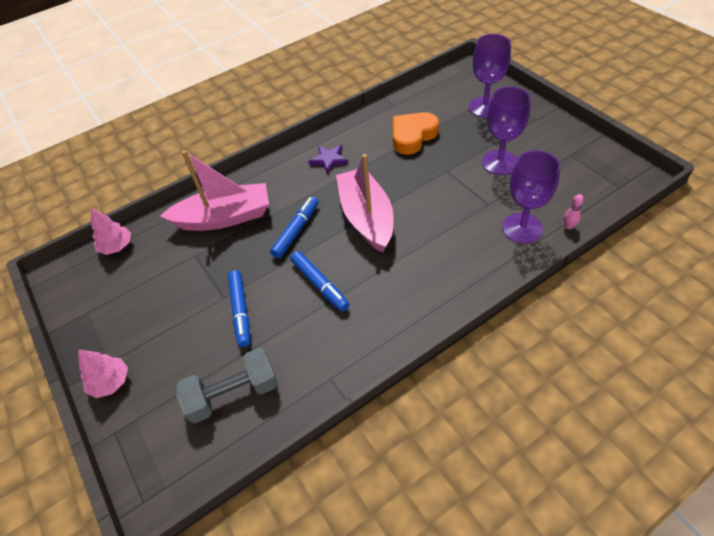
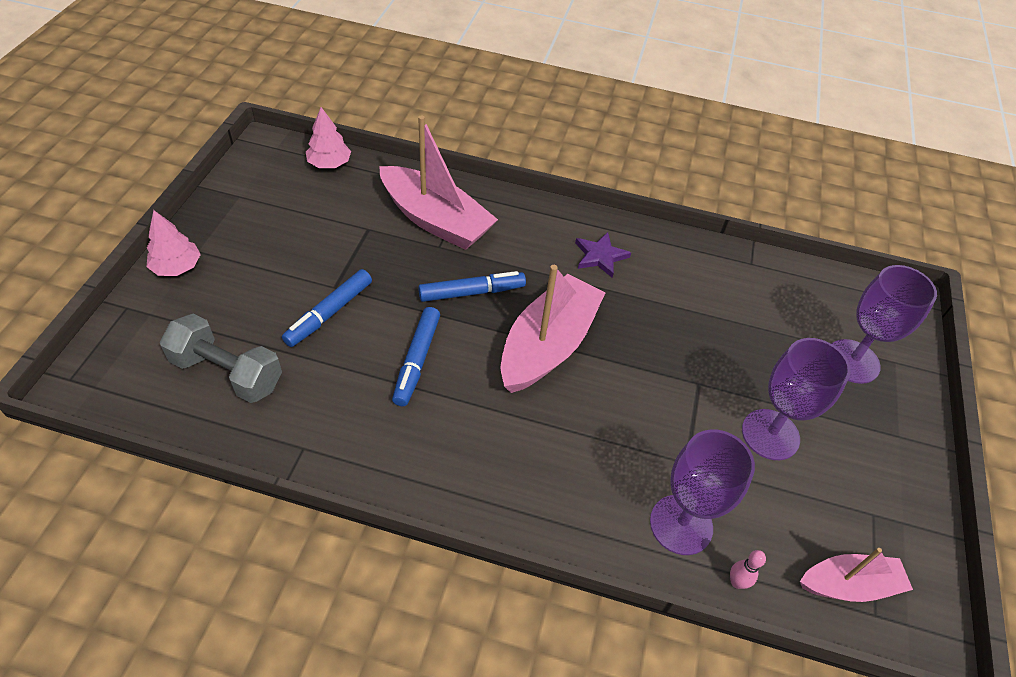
camera: 40 degrees right, 0 degrees up
(412, 136) = (719, 313): orange heart -> none
(599, 186) = (849, 584): none -> pink boat

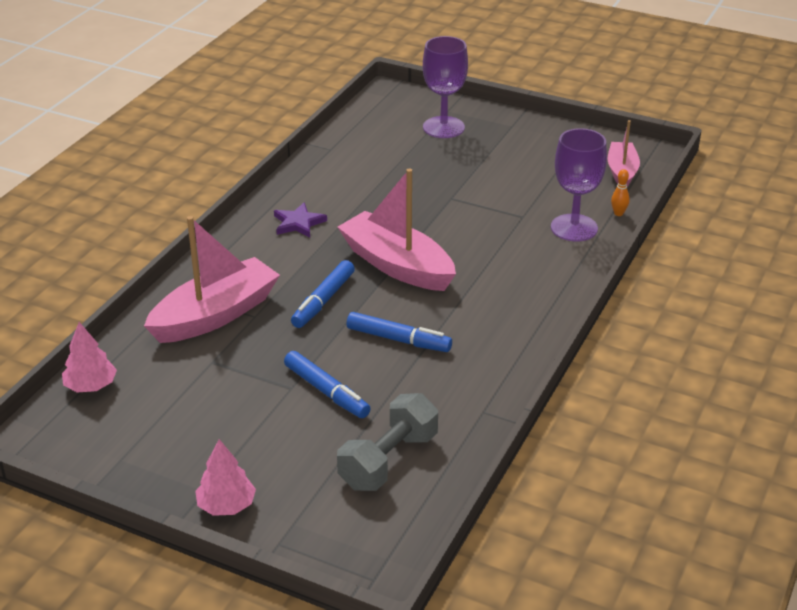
camera: 75 degrees left, 15 degrees down
(472, 292) = (323, 301): blue marker -> blue marker turned 150 degrees counterclockwise
(736, 582) = (618, 213): pink bowling pin -> orange bowling pin
(770, 434) = (503, 176): purple goblet -> none

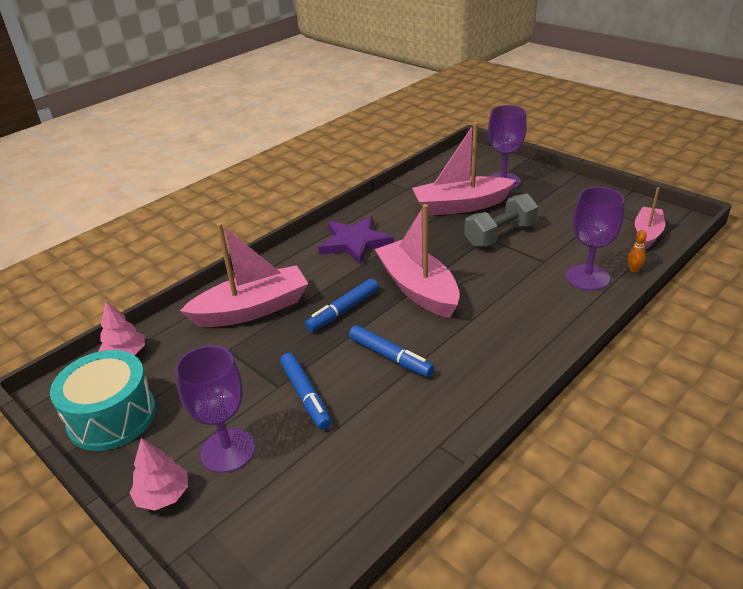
camera: 20 degrees right, 0 degrees up
(120, 449) = (112, 417): none -> turquoise drum
(271, 455) = (228, 450): none -> purple goblet
(298, 223) = (354, 243): purple star -> purple star, size x1.67
(388, 461) = (327, 480): grey dumbbell -> grey dumbbell (500, 235)
(405, 163) = (461, 206): none -> pink boat

